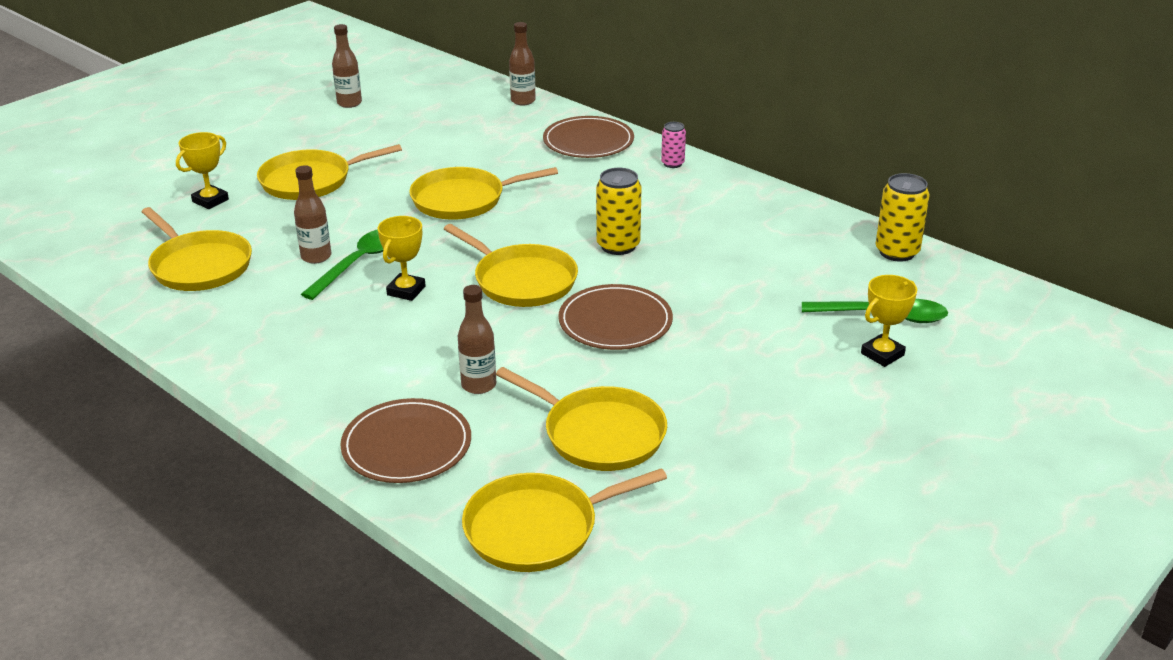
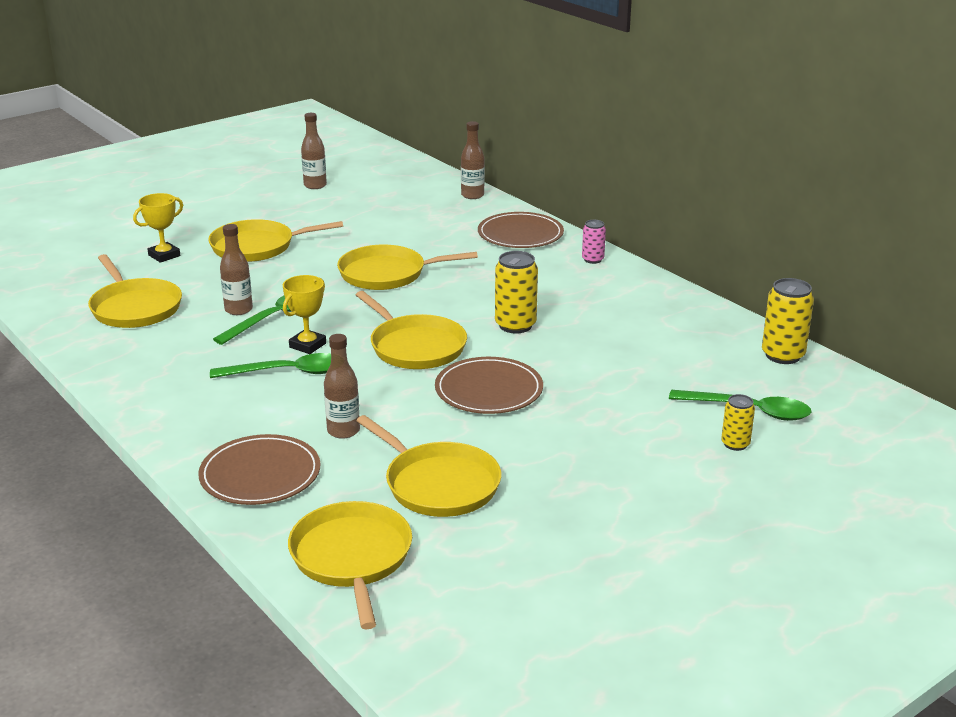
camera: 10 degrees right, 5 degrees down
(395, 324) = (287, 372): none -> green spoon
(538, 528) = (352, 558): yellow pan -> yellow pan turned 90 degrees clockwise
(882, 354) = (735, 444): yellow trophy -> yellow can

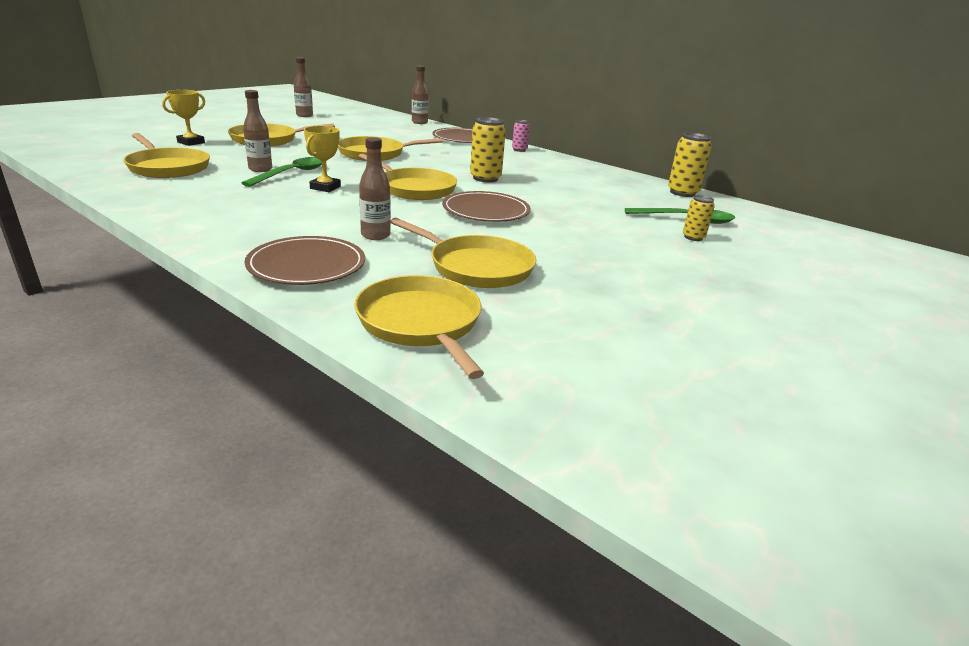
camera: 15 degrees left, 0 degrees up
(287, 372) = (313, 202): green spoon -> none

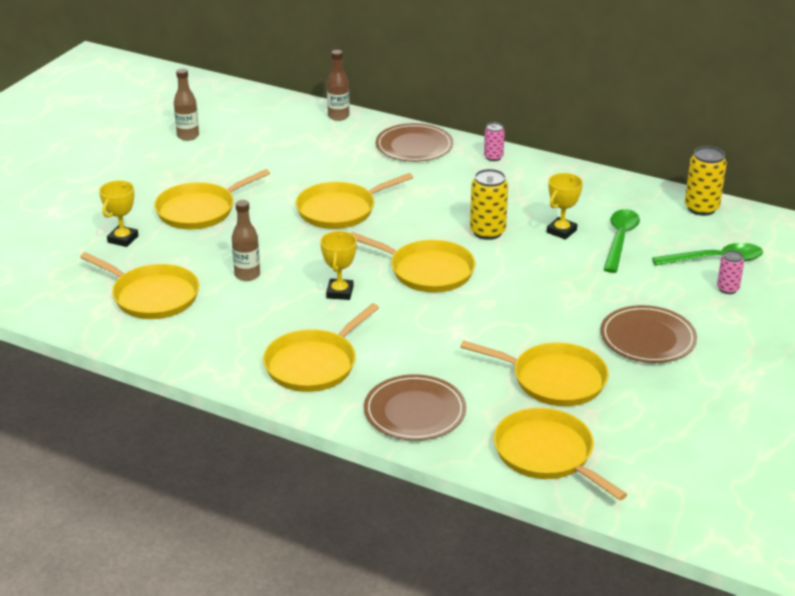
camera: 10 degrees left, 5 degrees up
(248, 220) = (314, 364): none -> yellow pan
(292, 174) = (286, 275): green spoon -> green spoon (620, 240)
(375, 235) = (442, 358): brown bottle -> none
(486, 211) = (519, 293): brown plate -> brown plate (647, 338)
(550, 186) = (561, 231): none -> yellow trophy
(693, 237) = (727, 289): yellow can -> pink can

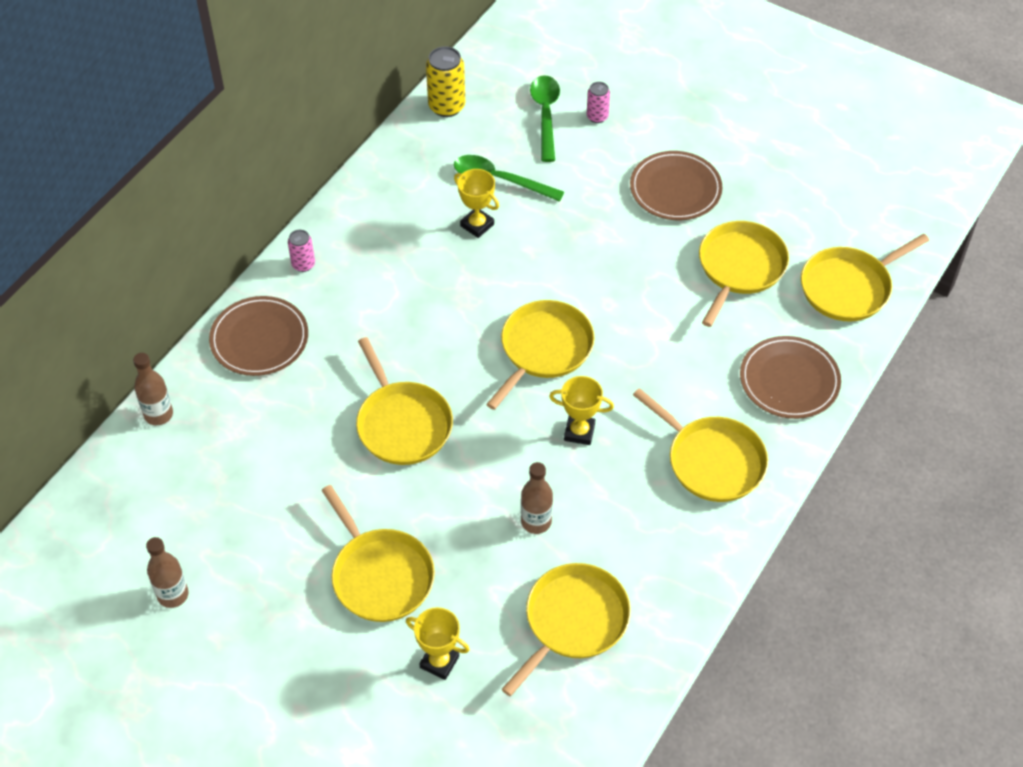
camera: 85 degrees left, 20 degrees up
(487, 232) = (470, 288): yellow can -> none

